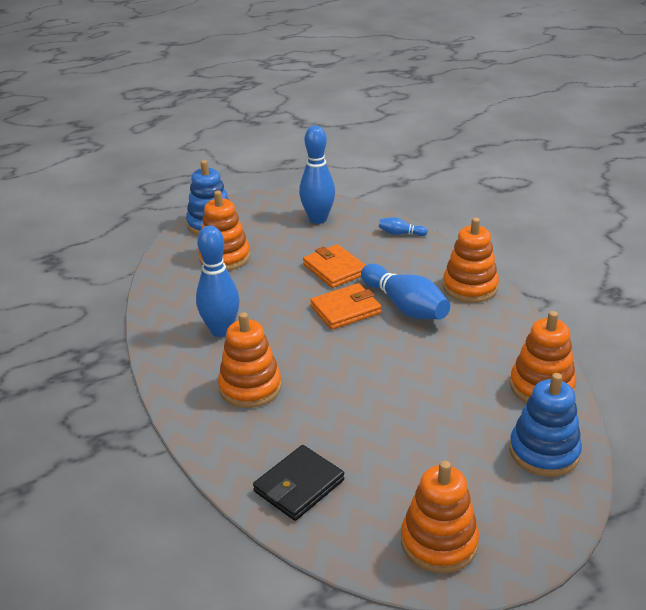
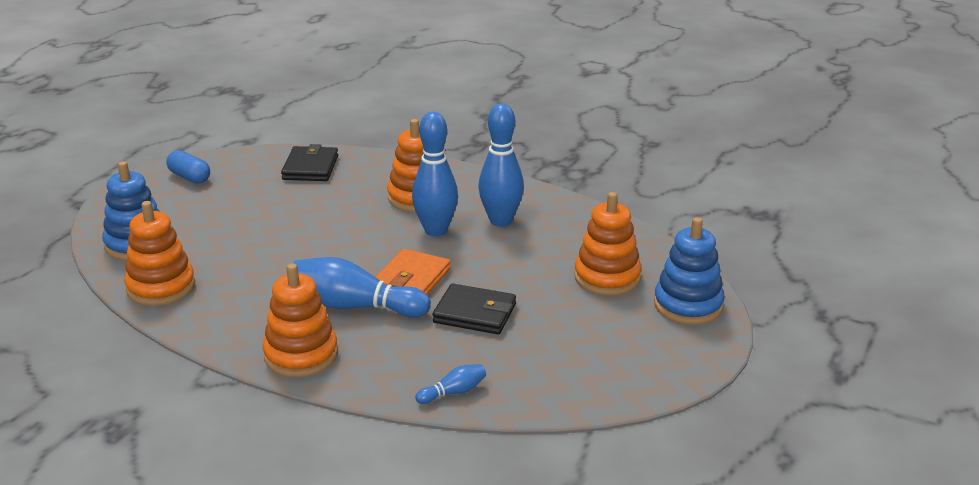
camera: 140 degrees right, 5 degrees down
(318, 219) = (581, 367): blue bowling pin -> blue bowling pin (436, 230)
(334, 269) = (475, 313): orange wallet -> black wallet
(439, 542) = (190, 177): orange stacking toy -> blue capsule

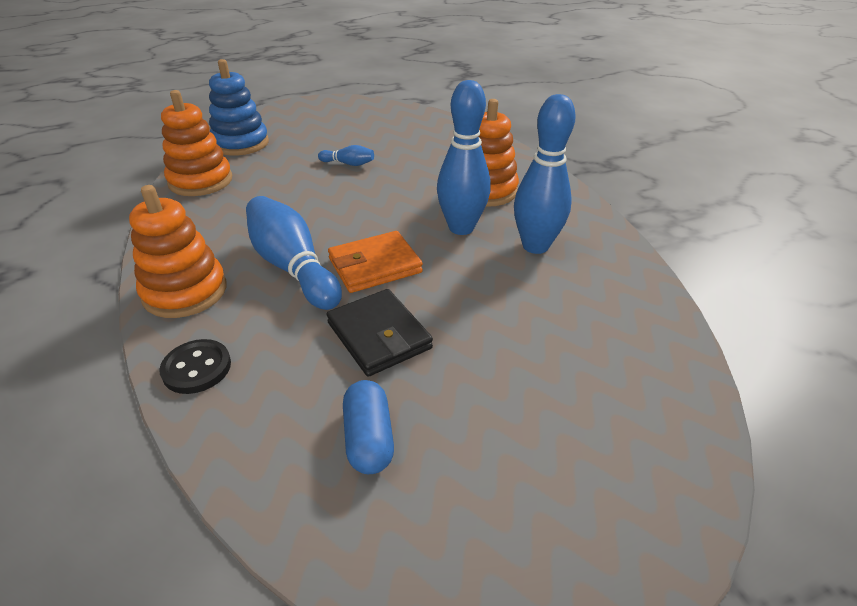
camera: 40 degrees right, 10 degrees up
(190, 177) = (345, 111): blue capsule -> blue capsule (369, 438)
(310, 168) = (435, 134): black wallet -> none
(388, 383) = (197, 368): none -> black button
(453, 392) = (229, 422): blue bowling pin -> blue bowling pin (348, 164)
(607, 278) = (576, 374): orange stacking toy -> none
(688, 305) = (647, 483): blue stacking toy -> none

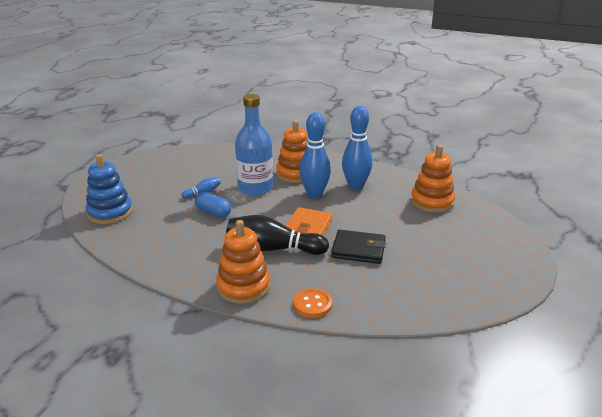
camera: 45 degrees left, 10 degrees down
(197, 368) = (312, 304): black button -> orange button
(200, 181) = (132, 242): orange stacking toy -> orange stacking toy (432, 202)
(293, 267) = (273, 249): blue bowling pin -> black bowling pin
(369, 438) = (414, 279): blue capsule -> blue capsule (213, 212)
(408, 185) = (255, 188): none -> blue bottle

